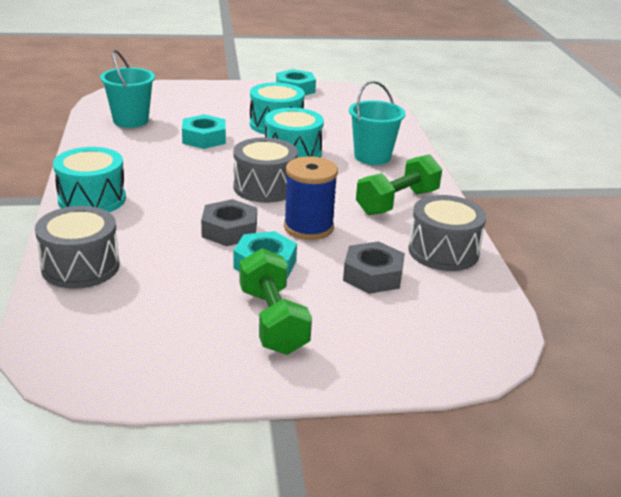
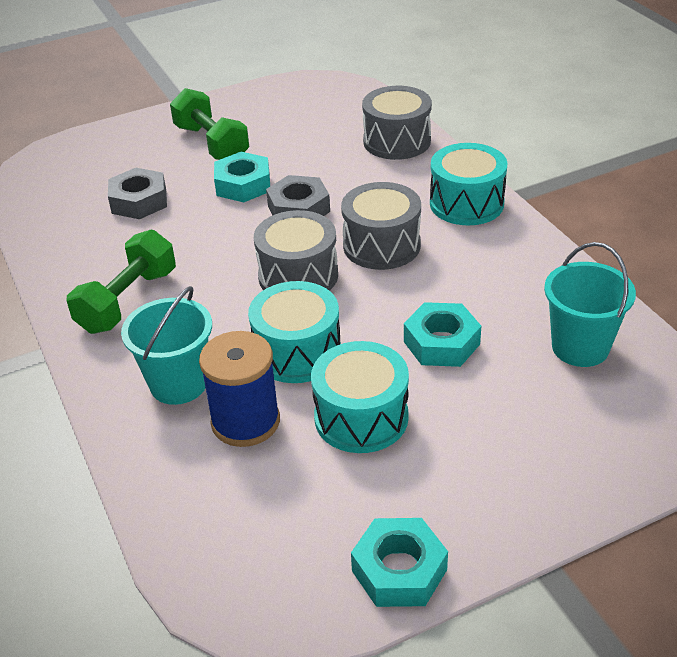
camera: 165 degrees right, 10 degrees up
(308, 227) = (220, 235): blue spool -> blue spool (245, 422)
(443, 251) = (70, 246): grey drum -> grey drum (381, 245)

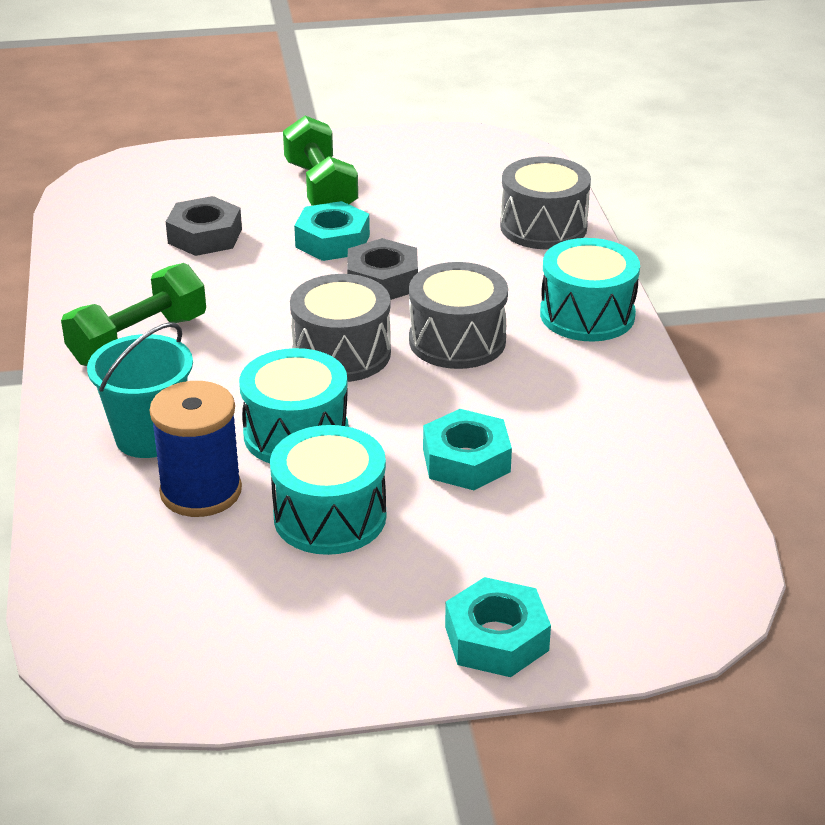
camera: 15 degrees right, 5 degrees down
(399, 570) = (285, 676): turquoise nut -> turquoise nut (496, 638)
(580, 347) = (628, 502): turquoise bucket -> none

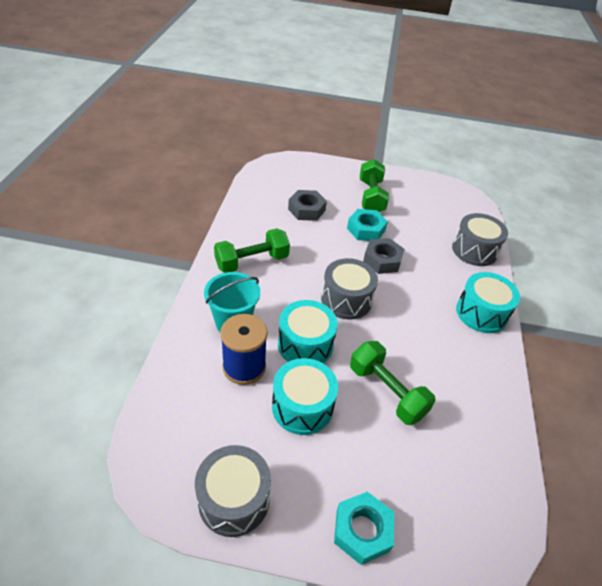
camera: 15 degrees right, 10 degrees up
(457, 341) = (407, 309): grey drum -> grey drum (234, 499)
(466, 460) = (387, 391): turquoise nut -> green dumbbell

